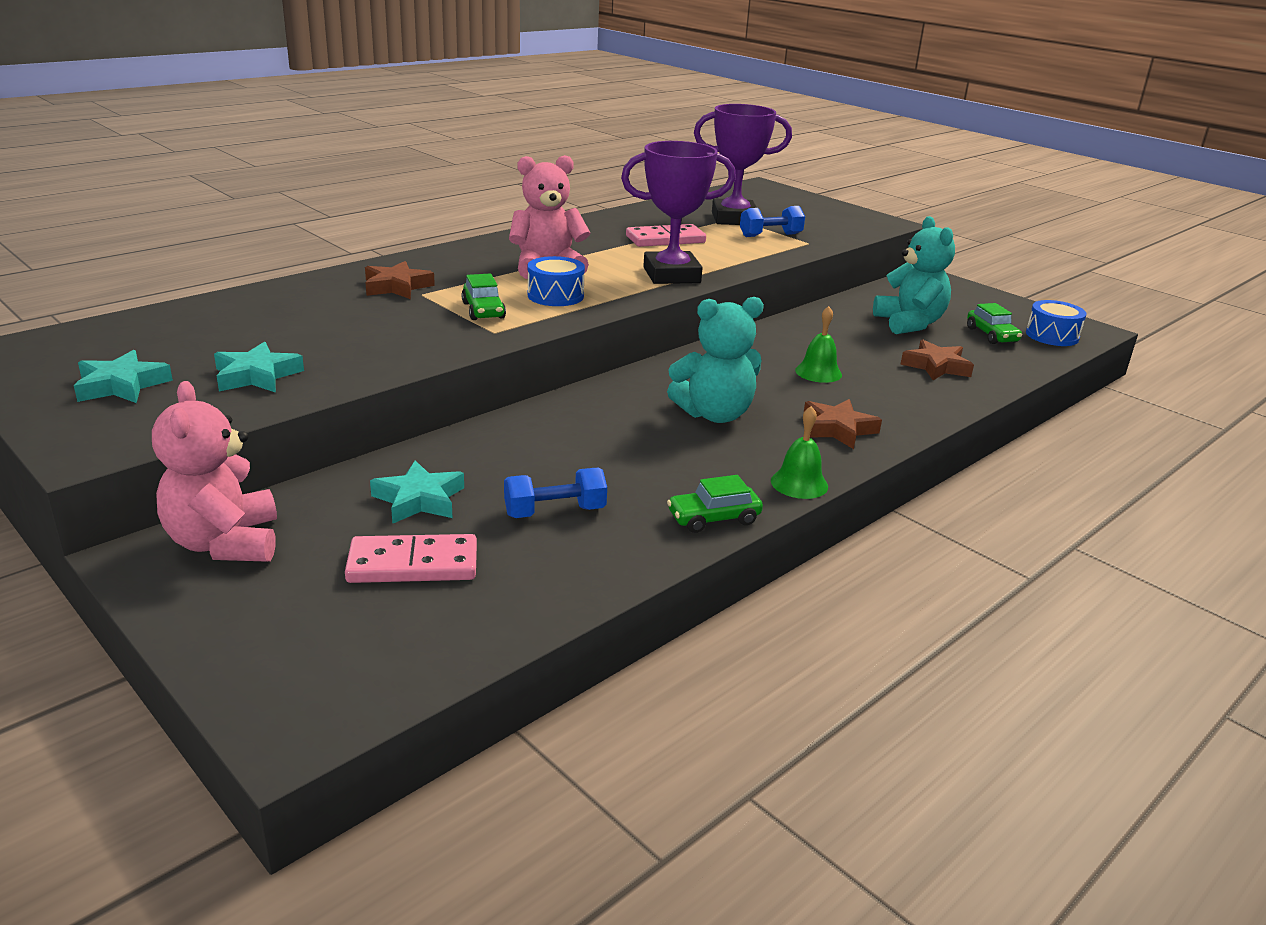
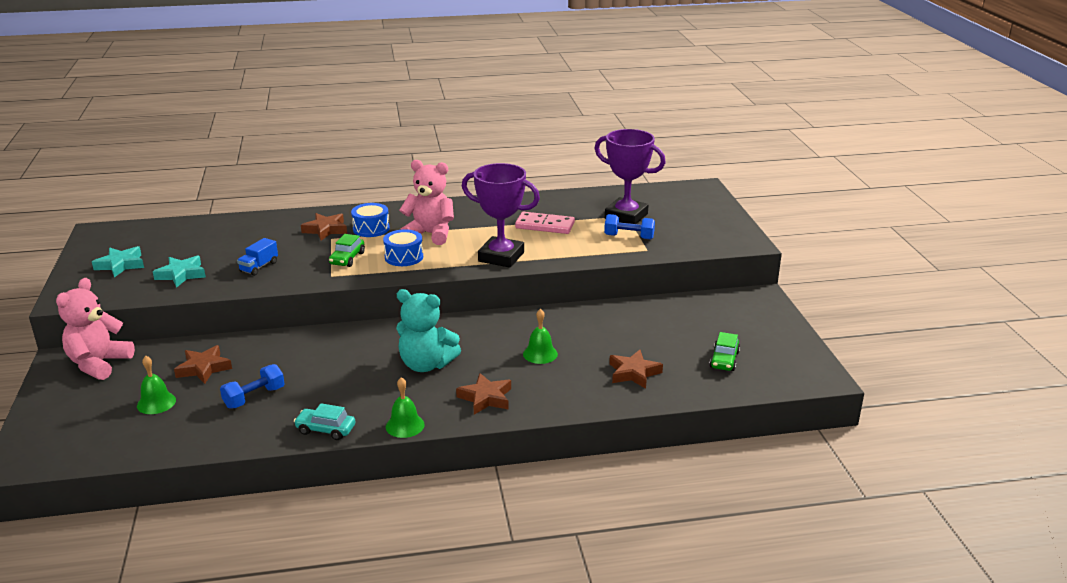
camera: 35 degrees right, 0 degrees up
(370, 343) = (259, 267): none -> blue truck
(413, 564) = (156, 403): pink domino -> green bell
(419, 499) = (204, 368): turquoise star -> brown star
(555, 512) = (254, 397): blue dumbbell -> blue dumbbell turned 60 degrees counterclockwise
(713, 518) = (325, 430): green car -> turquoise car
(909, 323) = (673, 333): turquoise teddy bear -> none
(1052, 336) = (776, 374): blue drum -> blue drum (371, 229)

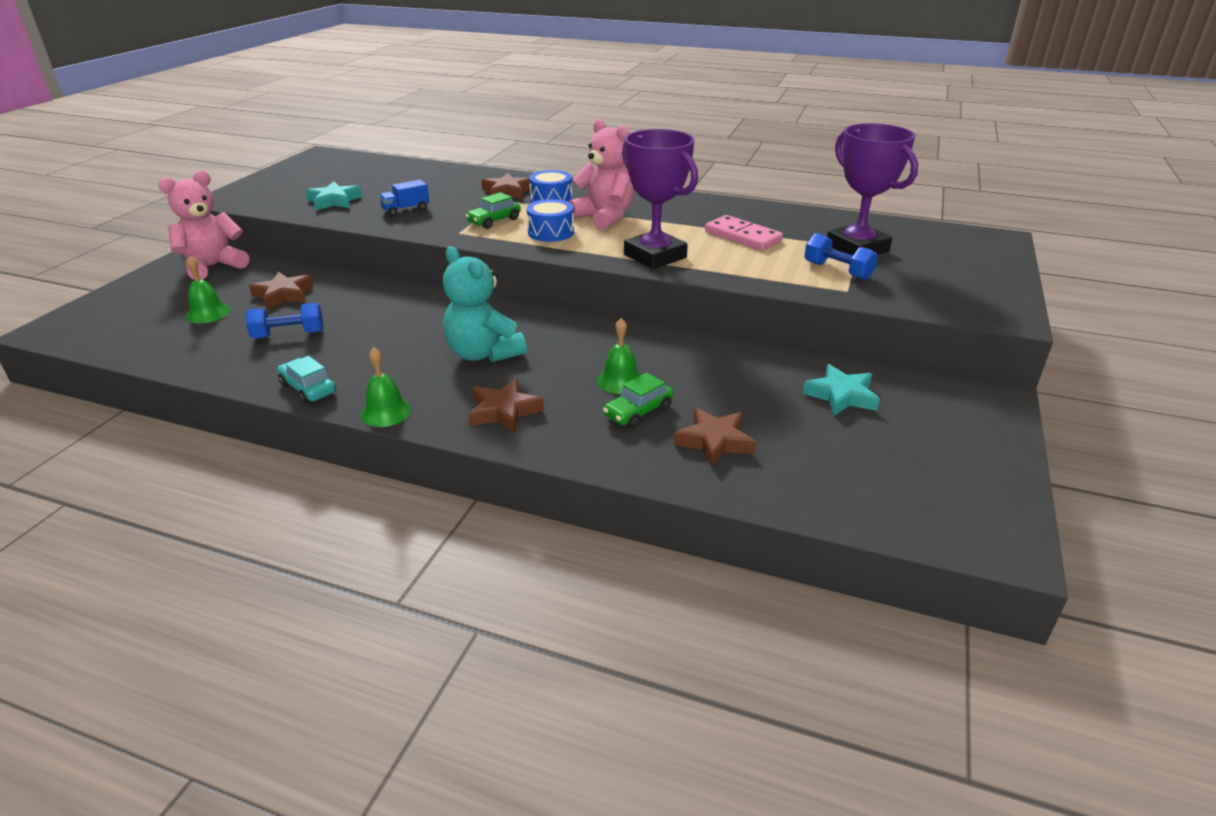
camera: 30 degrees right, 5 degrees up
(121, 265) = (300, 183): turquoise star -> turquoise star (841, 396)
(724, 360) = (861, 466): green car -> green car (638, 412)

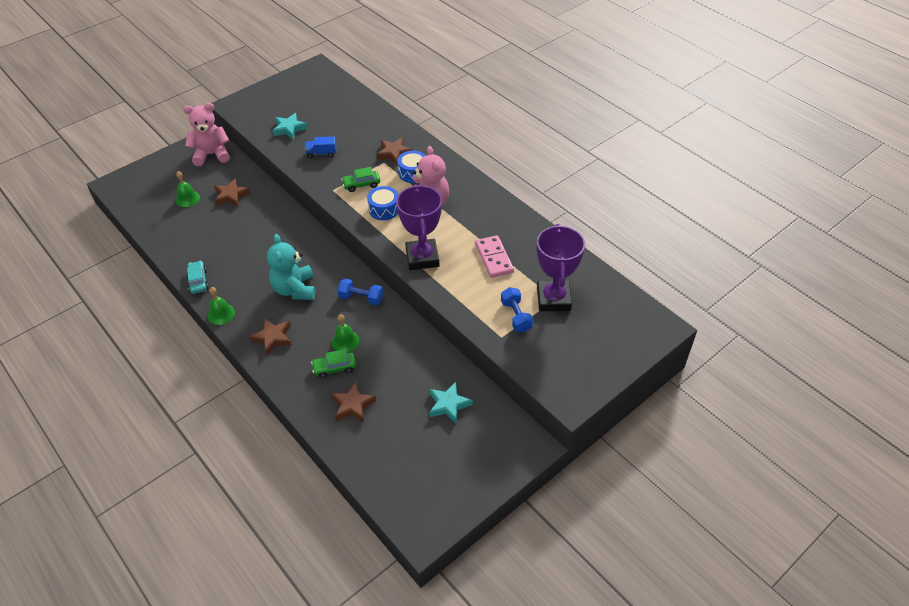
camera: 30 degrees right, 15 degrees up
(289, 335) = (214, 233): blue dumbbell -> blue dumbbell (361, 298)

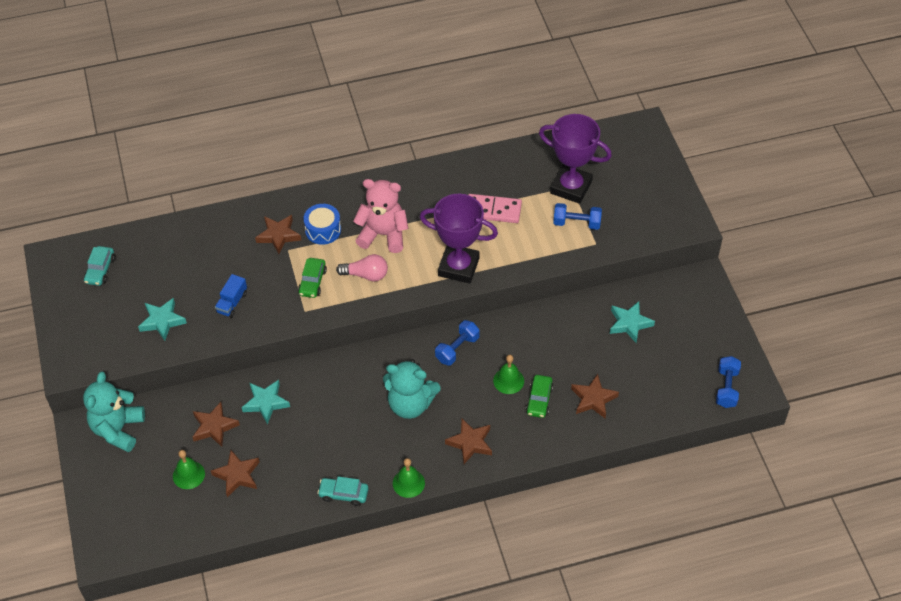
camera: 65 degrees left, 5 degrees up
(195, 221) = (237, 475): none -> brown star
(212, 154) = (118, 429): pink teddy bear -> turquoise teddy bear
(262, 213) = (266, 403): none -> turquoise star
(317, 88) = (100, 270): none -> turquoise car
(384, 209) = (366, 275): blue drum -> pink light bulb
(414, 508) = (726, 388): none -> blue dumbbell

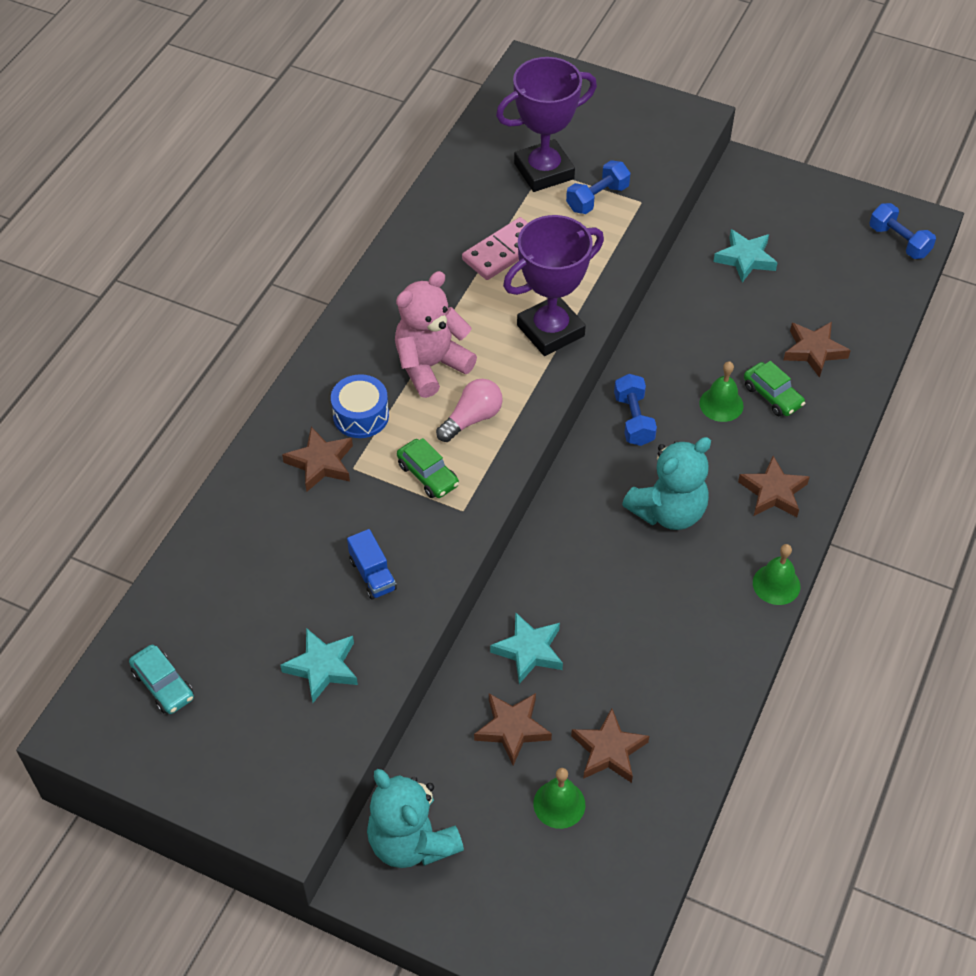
camera: 50 degrees left, 0 degrees up
(343, 494) = (735, 657): turquoise car -> none

